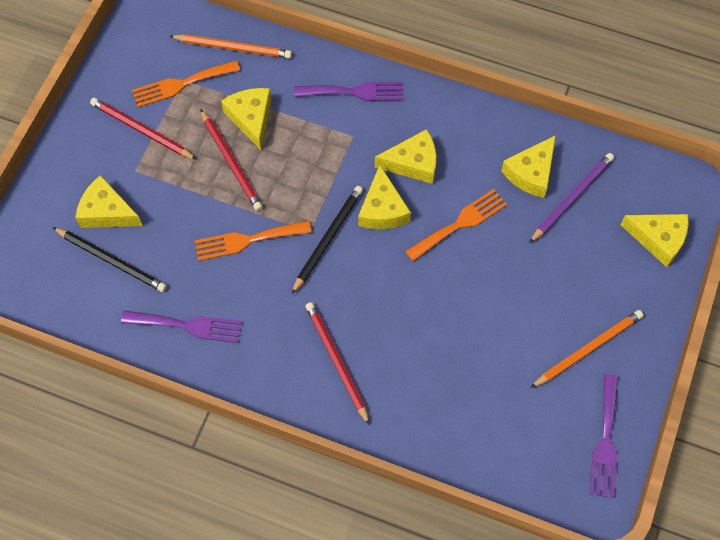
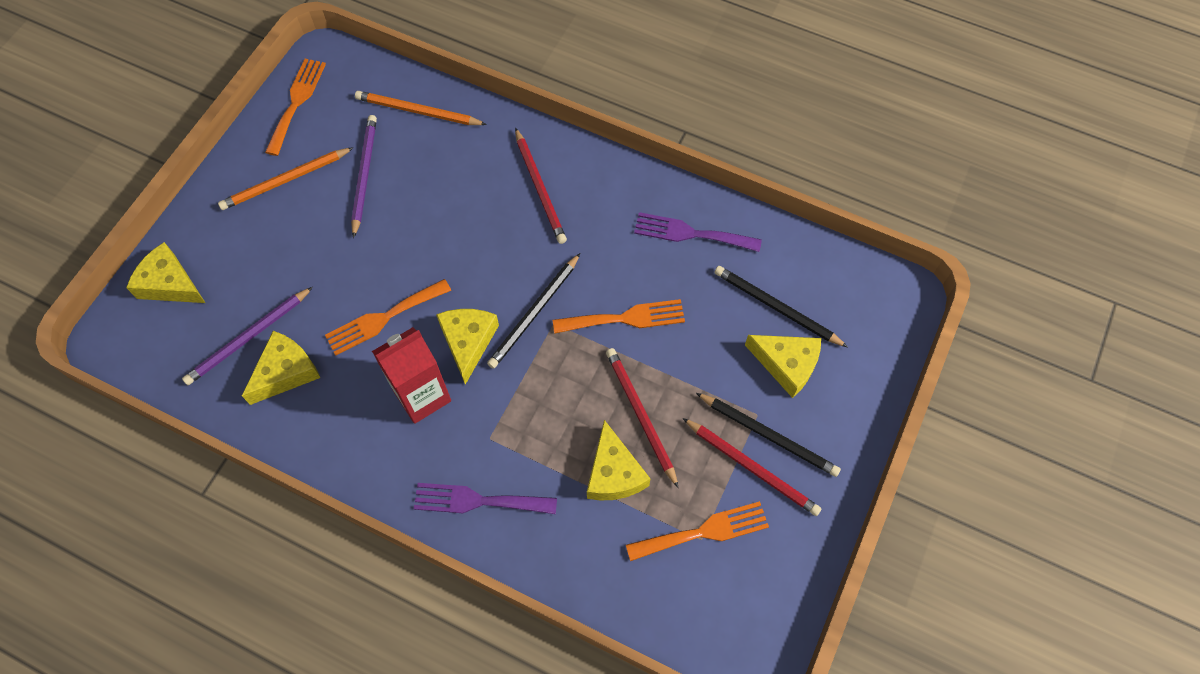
camera: 175 degrees left, 0 degrees up
(126, 155) = (769, 435): none -> black pencil
(233, 48) = (633, 584): orange pencil -> orange pencil (418, 111)
(413, 163) = (422, 396): yellow cheese -> red carton
(512, 362) = (364, 175): none -> purple pencil
(605, 441) = (296, 102): purple fork -> orange fork

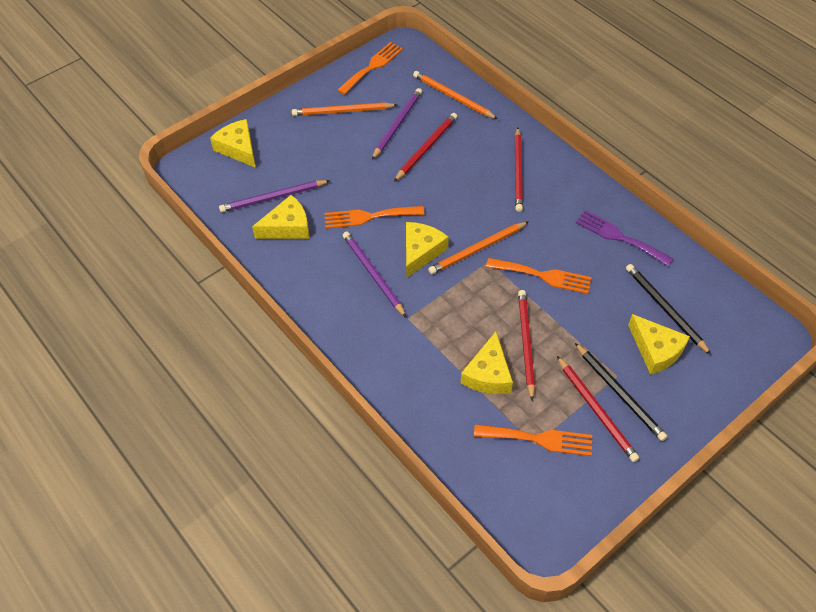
camera: 25 degrees right, 10 degrees down
(415, 195) = (426, 148): none -> red pencil
(422, 396) = (373, 274): red carton -> purple pencil
(478, 500) = (381, 355): purple fork -> none
(534, 313) = (477, 249): black pencil -> orange pencil

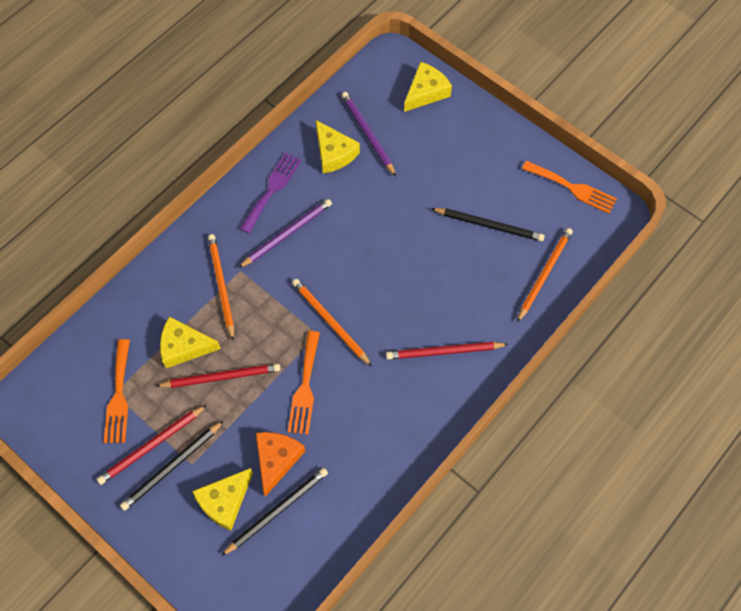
camera: 80 degrees right, 10 degrees up
(342, 111) = (497, 171): orange pencil -> orange pencil (221, 286)
(369, 217) = (357, 219): orange fork -> none
(397, 124) = (489, 225): purple pencil -> black pencil
(421, 251) = (320, 271): yellow cheese -> none
(426, 148) = (461, 258): red pencil -> none
(615, 305) = (276, 459): none -> orange cheese
(619, 237) = (367, 461): purple fork -> purple fork (272, 189)

